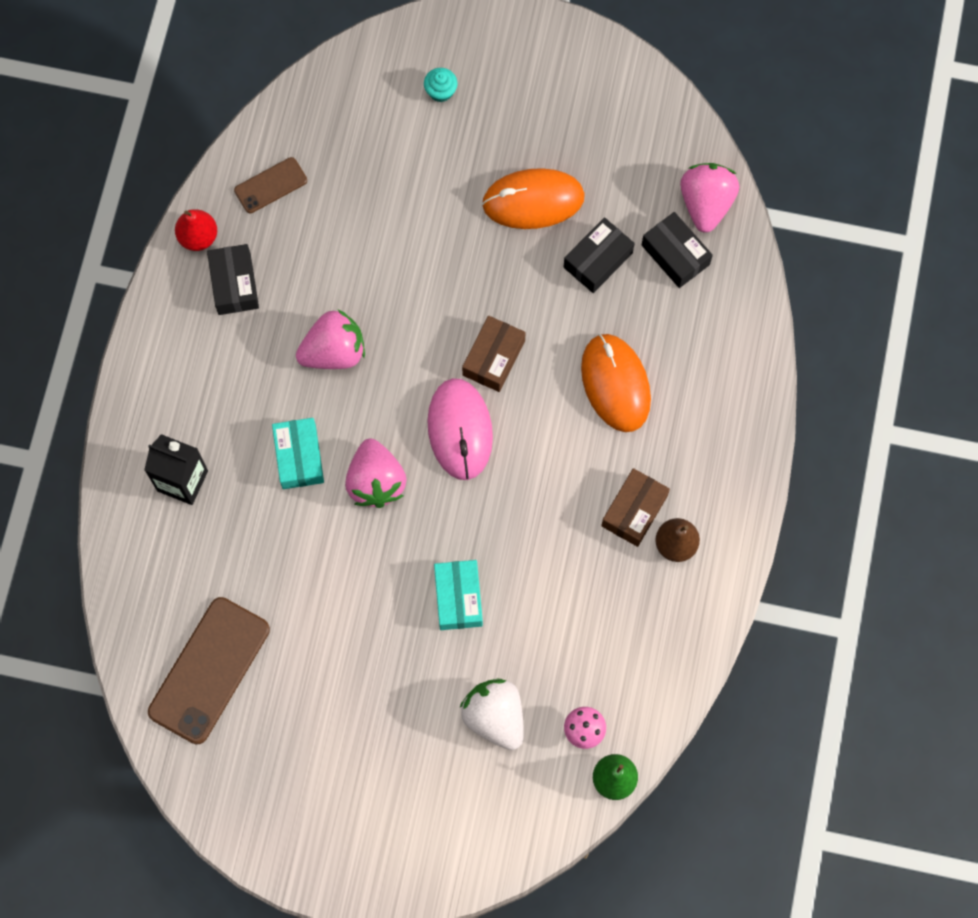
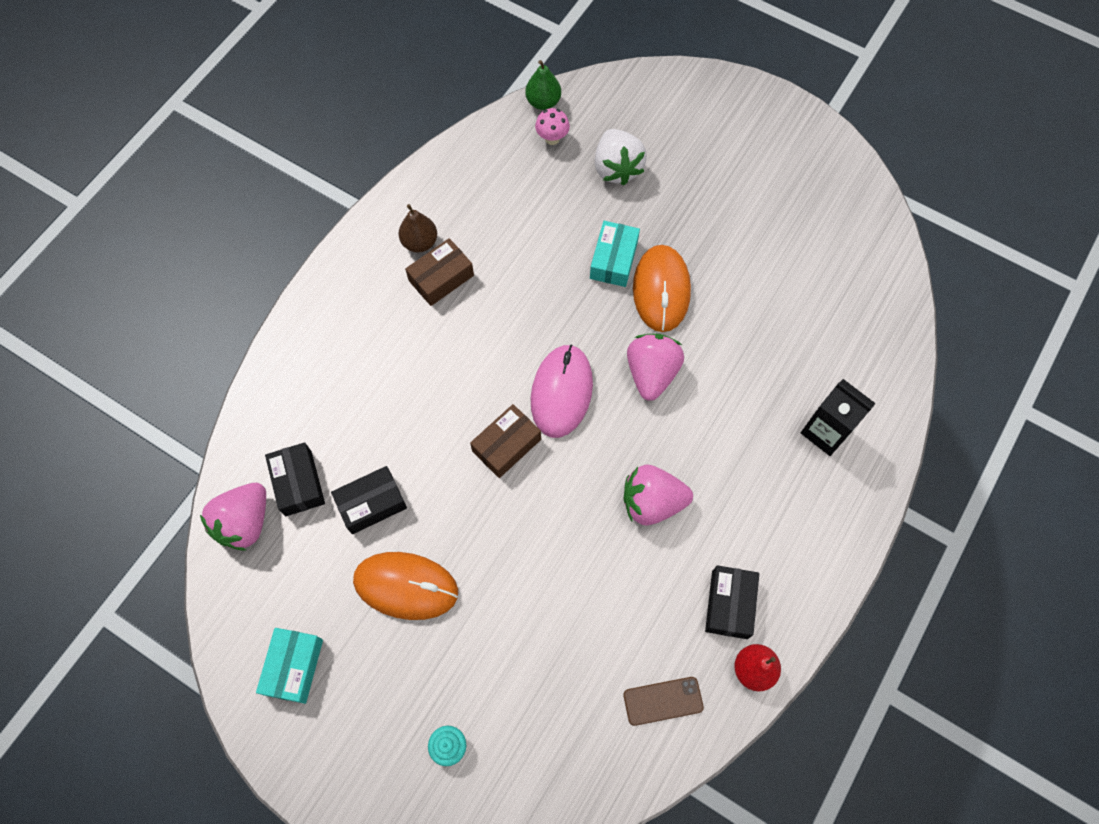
camera: 160 degrees left, 5 degrees down
(209, 670) = (838, 271): brown phone -> none
(299, 457) = (713, 417): turquoise box -> turquoise box (294, 667)
(615, 384) = (408, 385): orange mouse -> orange mouse (661, 290)

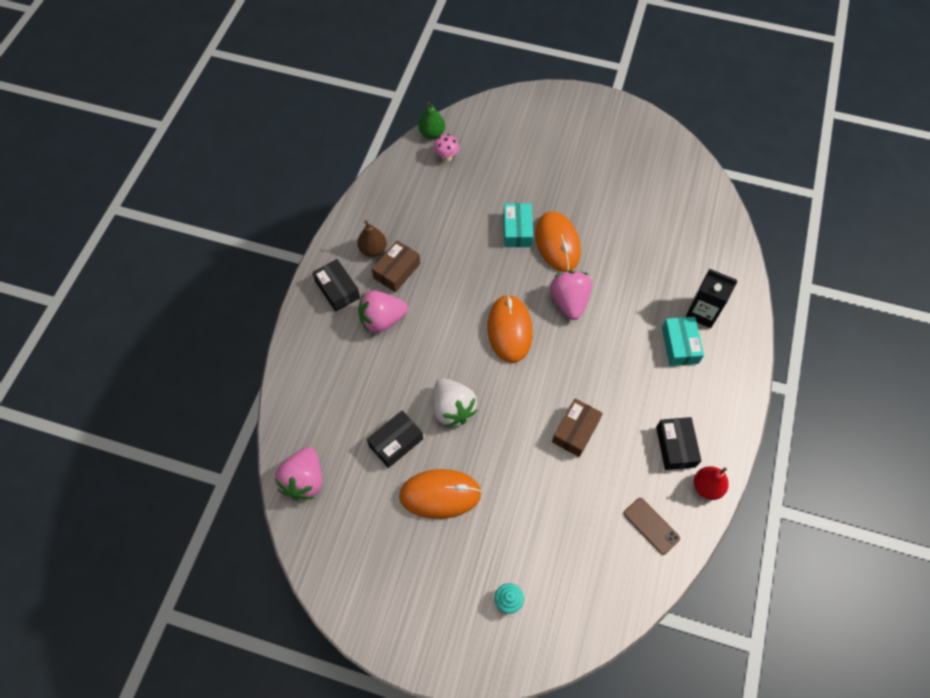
camera: 15 degrees left, 5 degrees down
(294, 667) = (374, 575): turquoise box -> turquoise box (680, 345)
(298, 483) = (336, 441): black box -> black box (337, 290)
(506, 445) = (482, 376): brown box -> brown box (575, 431)
(561, 392) = (509, 330): pink mouse -> orange mouse
(616, 168) = (499, 167): white strawberry -> white strawberry (452, 409)
(652, 502) = (598, 390): pink strawberry -> pink strawberry (382, 320)
(663, 701) = (651, 526): brown phone -> brown phone turned 75 degrees clockwise

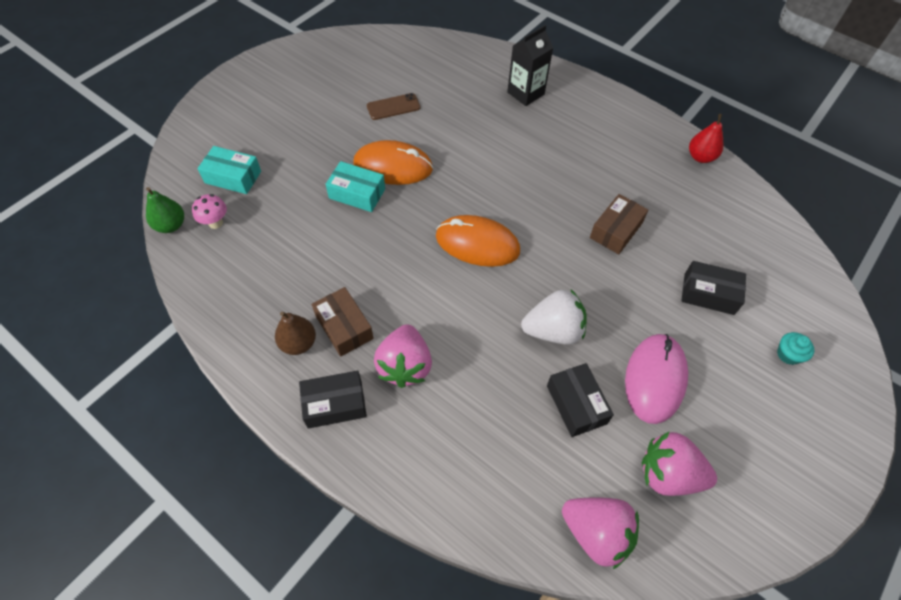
camera: 70 degrees left, 5 degrees down
(440, 494) = (655, 379): orange mouse -> pink mouse
(569, 301) = (467, 182): pink strawberry -> pink strawberry (668, 474)
(575, 431) = (616, 230): brown box -> brown box turned 75 degrees clockwise
(651, 526) = (730, 209): brown phone -> brown phone (393, 107)
(675, 447) = (655, 163): black box -> black box (708, 294)
(680, 345) = (553, 121): turquoise box -> turquoise box (233, 177)

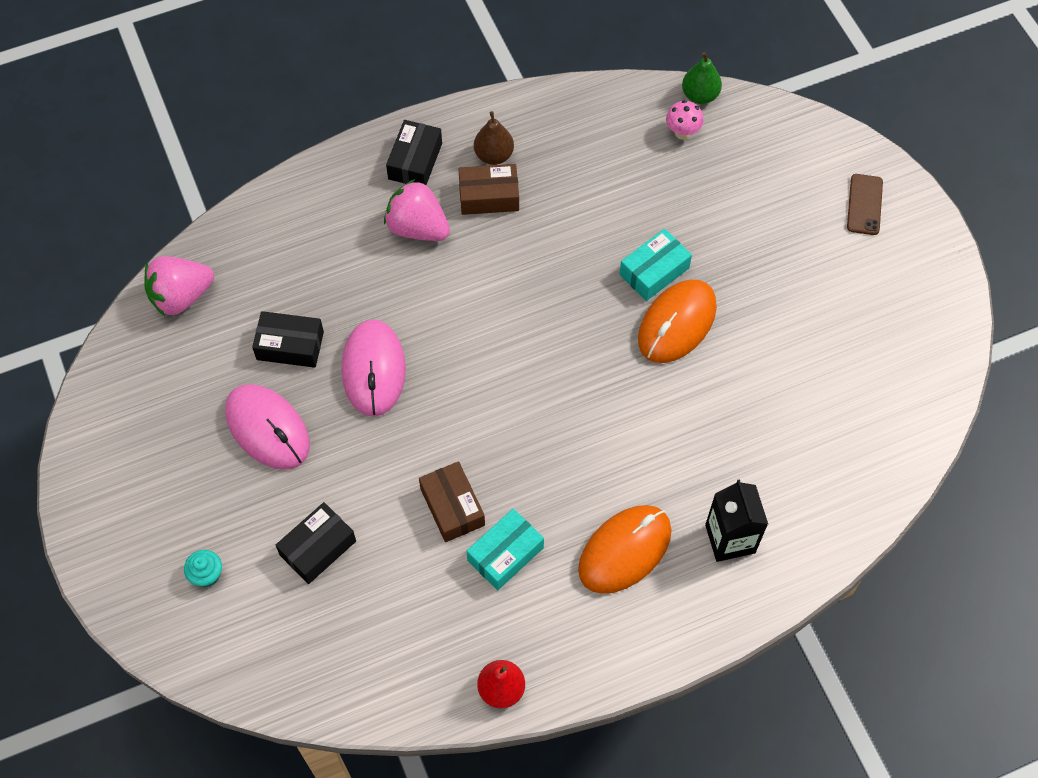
camera: 120 degrees right, 5 degrees up
(233, 177) = (742, 165): turquoise box -> turquoise box (505, 554)
(393, 107) = (781, 367): brown phone -> brown phone (864, 204)
(477, 244) = (518, 355): orange mouse -> orange mouse (625, 550)
(553, 330) = (373, 369): white strawberry -> pink mouse
(668, 474) = (183, 381): pink strawberry -> none

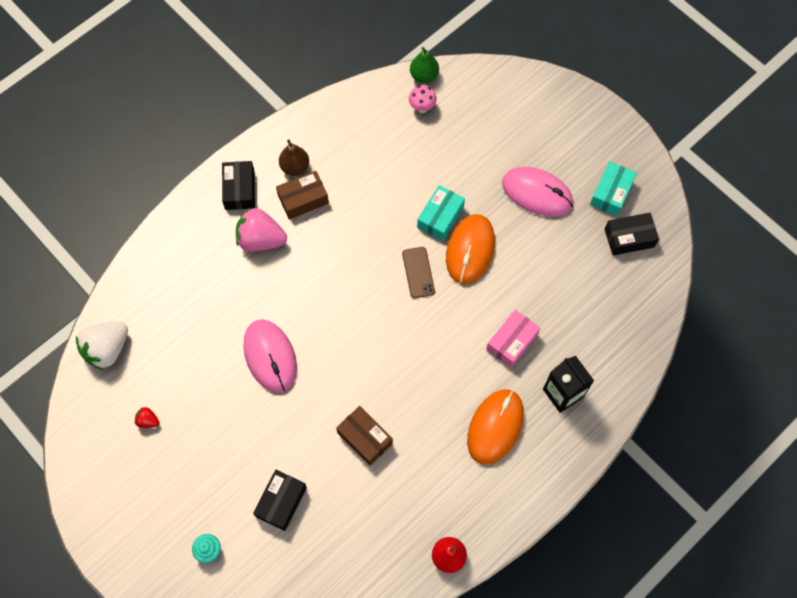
camera: 20 degrees left, 5 degrees up
(181, 296) = (107, 349): pink strawberry -> white strawberry
(196, 396) = (148, 421): none -> red strawberry
(267, 428) = (210, 427): pink mouse -> pink mouse (537, 193)
(290, 346) = (202, 359): black box -> black box (629, 238)
(505, 554) = (414, 459): turquoise box -> turquoise box (611, 193)
(687, 453) = (512, 342): none -> pink box
(864, 204) = (566, 121): brown phone -> brown phone (418, 272)

